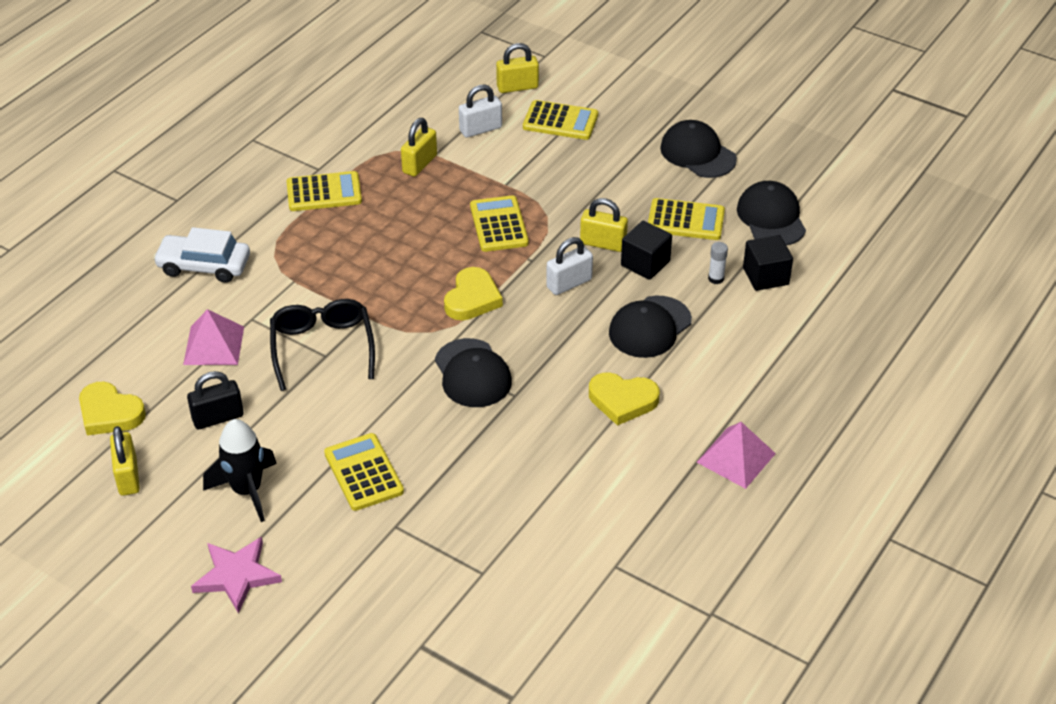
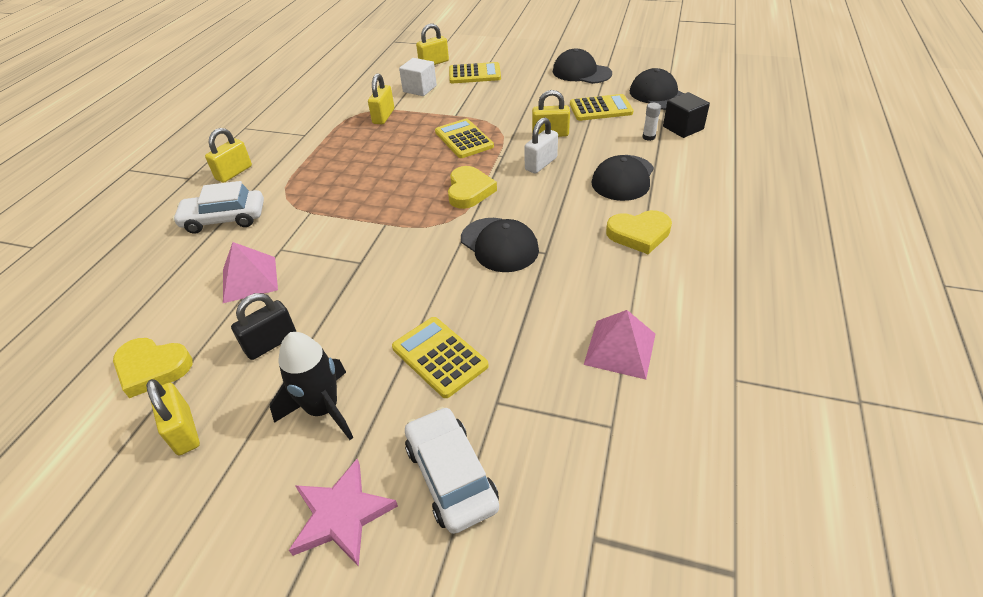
camera: 15 degrees left, 0 degrees up
(227, 205) = (234, 173): none -> yellow padlock
(322, 348) = (355, 257): black glasses -> none
(324, 192) = (314, 148): yellow calculator -> none
(332, 572) = (451, 476): none -> white car
(480, 129) = (419, 89): white padlock -> white cube
(645, 263) = (590, 139): black cube -> none
(736, 458) = (764, 254): pink pyramid -> pink pyramid (620, 349)

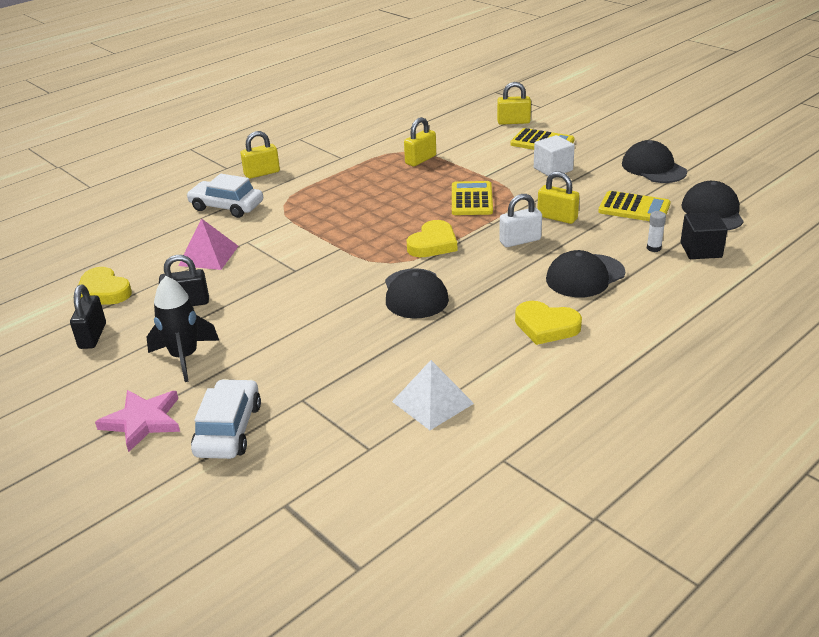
camera: 30 degrees right, 10 degrees down
(184, 431) = (92, 336): yellow padlock -> black padlock
(419, 89) = (476, 143): white cube -> white cube (553, 169)
(439, 357) = (291, 355): yellow calculator -> none
(620, 349) = (432, 402): pink pyramid -> white pyramid

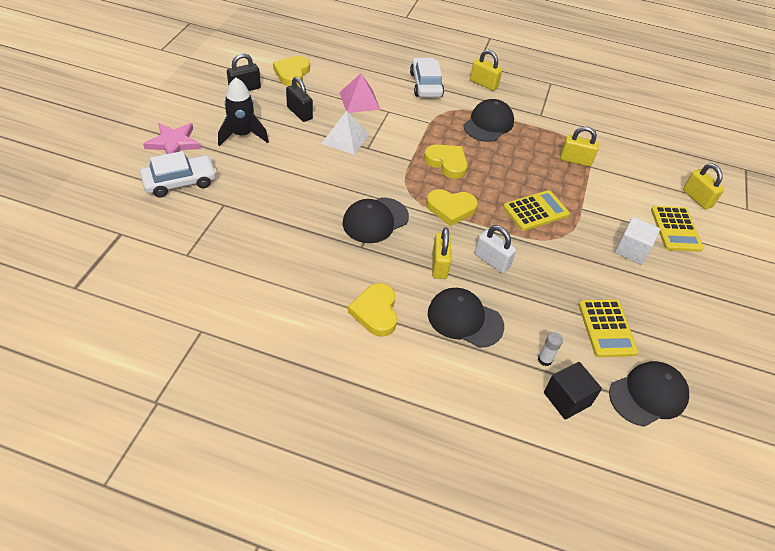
camera: 55 degrees right, 15 degrees up
(364, 228) = (447, 163): none -> yellow heart
(432, 402) = (248, 272): white pyramid -> white pyramid (345, 138)
(557, 217) = (548, 275): yellow padlock -> yellow padlock (439, 265)
(653, 168) = (699, 326): black cap -> black cap (488, 124)

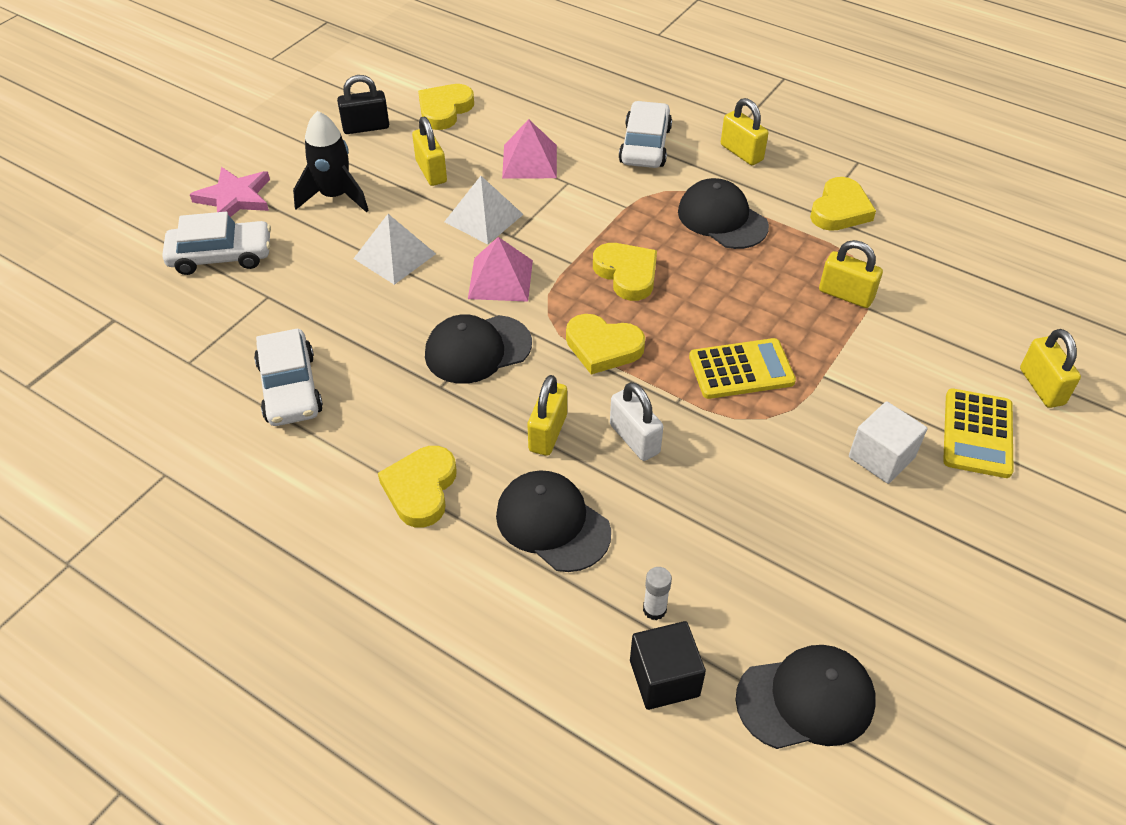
camera: 20 degrees right, 0 degrees up
(264, 261) = (290, 388): none -> white car
(298, 168) = (394, 256): none -> white pyramid
(299, 113) = (431, 171): black padlock -> yellow padlock
(371, 175) = (500, 279): none -> pink pyramid
(488, 124) = (722, 219): black cap -> black cap turned 90 degrees counterclockwise
(552, 112) = (840, 210): none -> yellow heart
(606, 328) = (780, 578): yellow calculator -> none

